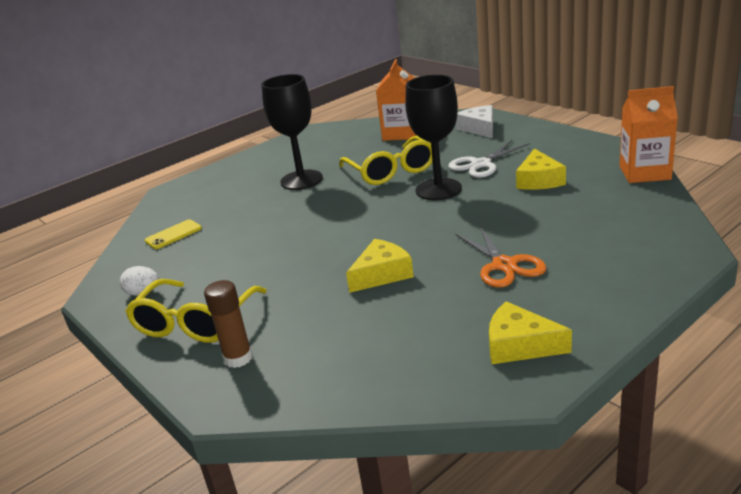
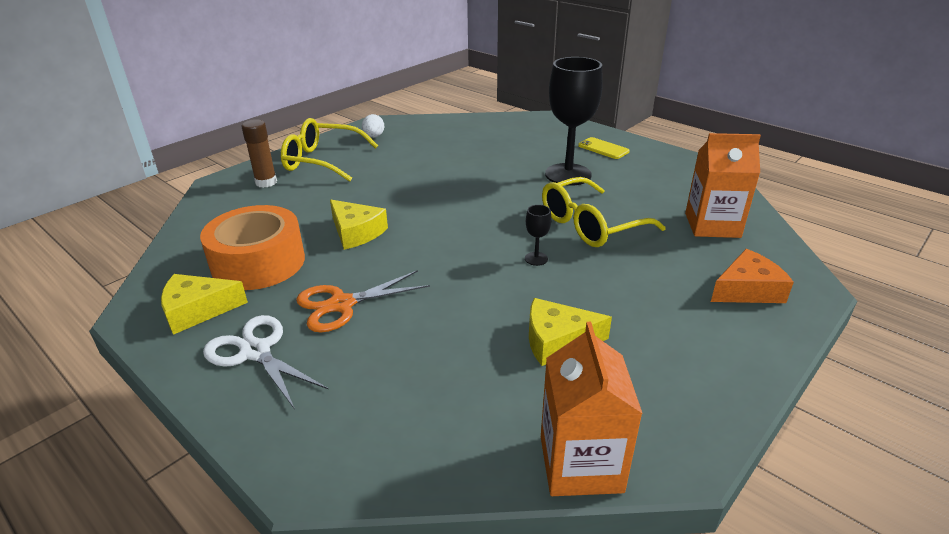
camera: 80 degrees right, 5 degrees up
(173, 235) = (462, 133): yellow phone -> yellow phone (603, 148)
(433, 325) = (258, 262): none -> orange tape
(438, 189) = (536, 259): black goblet -> black goblet, size x0.41
(479, 128) = (747, 290): white cheese -> orange cheese
(481, 164) = (612, 290): white scissors -> white scissors (256, 351)
(519, 345) = (197, 310): yellow cheese -> yellow cheese turned 120 degrees counterclockwise

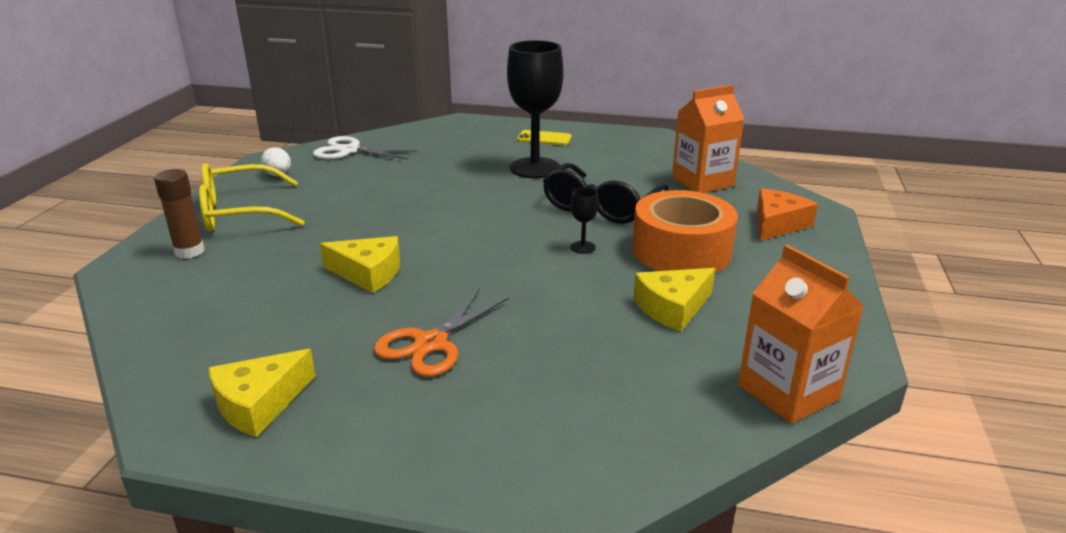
camera: 30 degrees left, 5 degrees down
(256, 351) = (383, 417): white scissors -> white scissors (349, 151)
(258, 262) = (281, 334): orange tape -> orange tape (681, 251)
(591, 225) = (601, 206): yellow glasses -> black glasses

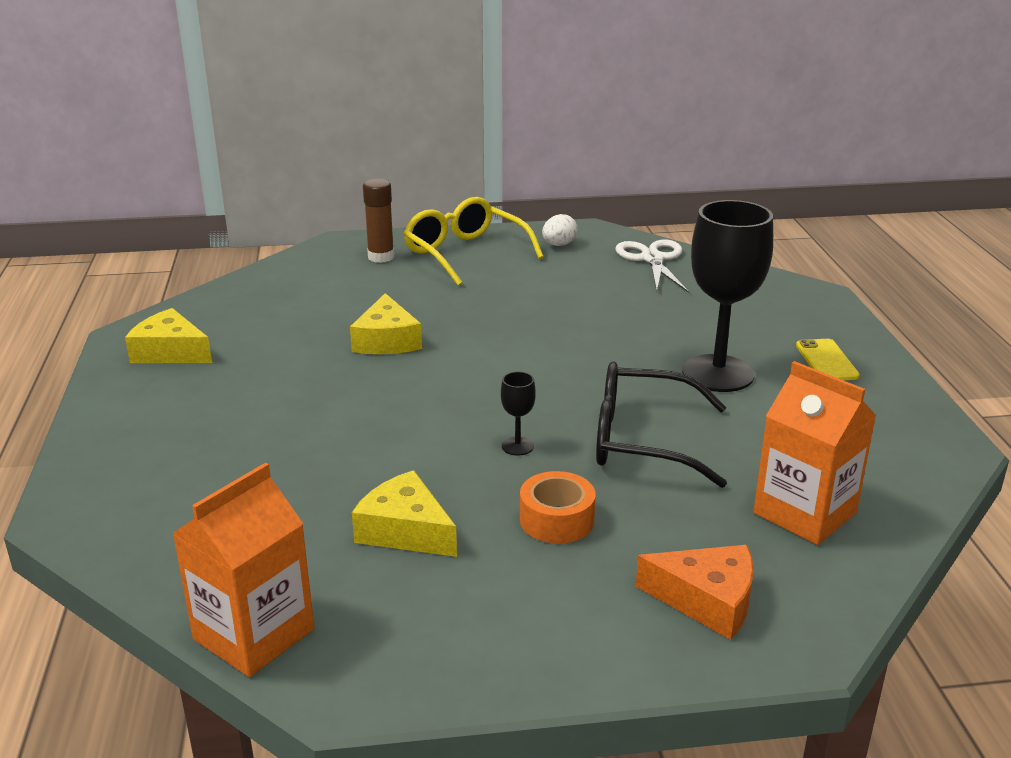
camera: 70 degrees right, 0 degrees up
(430, 343) = (276, 400): orange scissors -> none
(681, 251) = (556, 520): orange tape -> orange tape, size x0.54

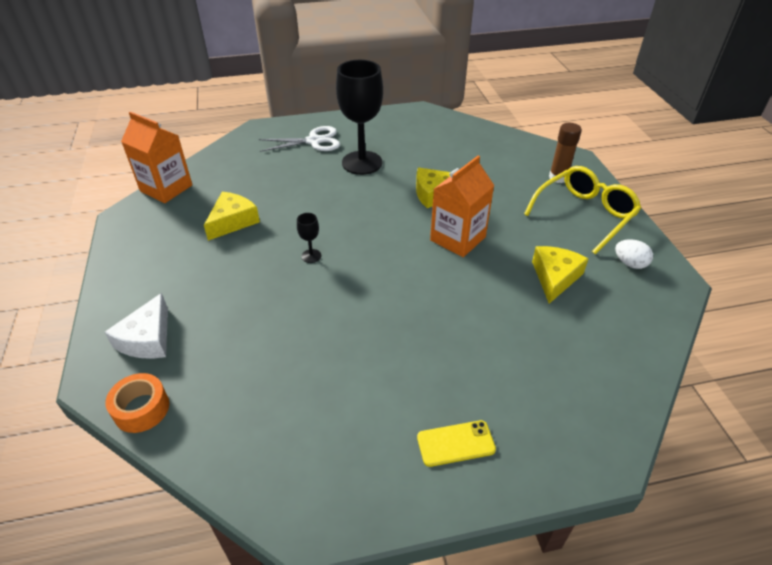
camera: 85 degrees right, 15 degrees up
(170, 352) = (404, 125): yellow cheese -> yellow cheese (555, 277)
(556, 520) = (234, 275): orange tape -> orange tape (141, 409)
(643, 441) = (317, 313): black glasses -> none
(652, 259) = (630, 325): white scissors -> white scissors (314, 141)
(707, 600) = (147, 339): orange cheese -> white cheese
(718, 373) = (418, 360): black goblet -> black goblet (362, 163)
(804, 513) = (224, 397): orange carton -> orange carton (458, 238)

